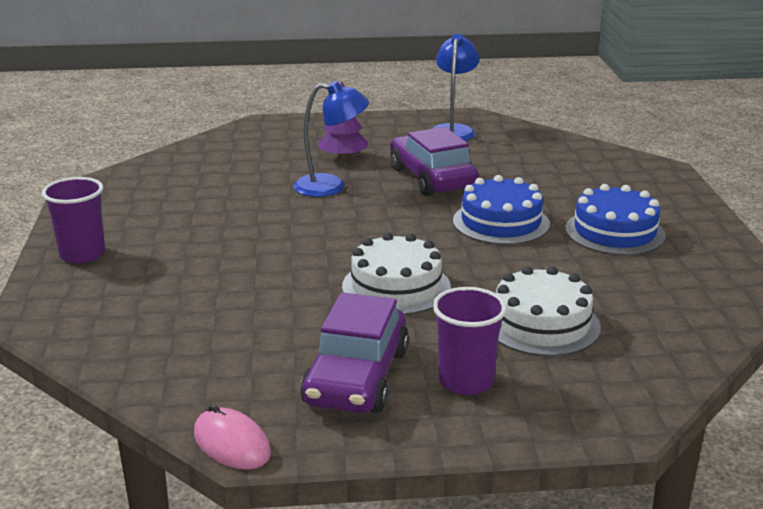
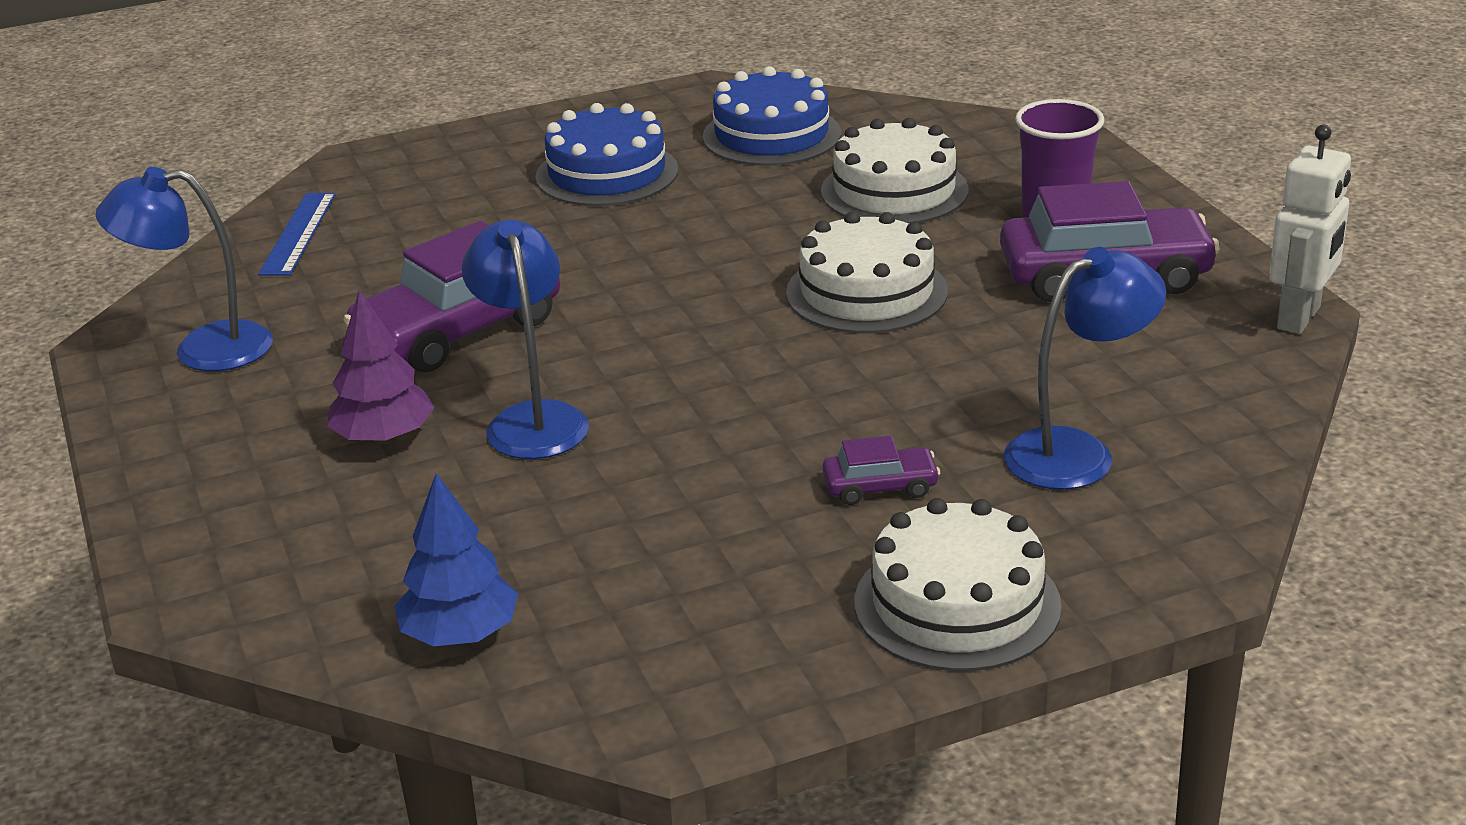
camera: 105 degrees left, 5 degrees up
(82, 254) = (957, 604): purple cup -> white cake
(163, 313) = (1077, 452): none -> blue lamp
(183, 161) = (461, 634): none -> blue tree
(191, 254) = (880, 486): none -> purple car
(231, 444) = (1299, 318): pink mouse -> white robot
(501, 222) = (614, 251): blue cake -> blue cake (771, 135)
(568, 151) = (298, 233): none -> blue ruler

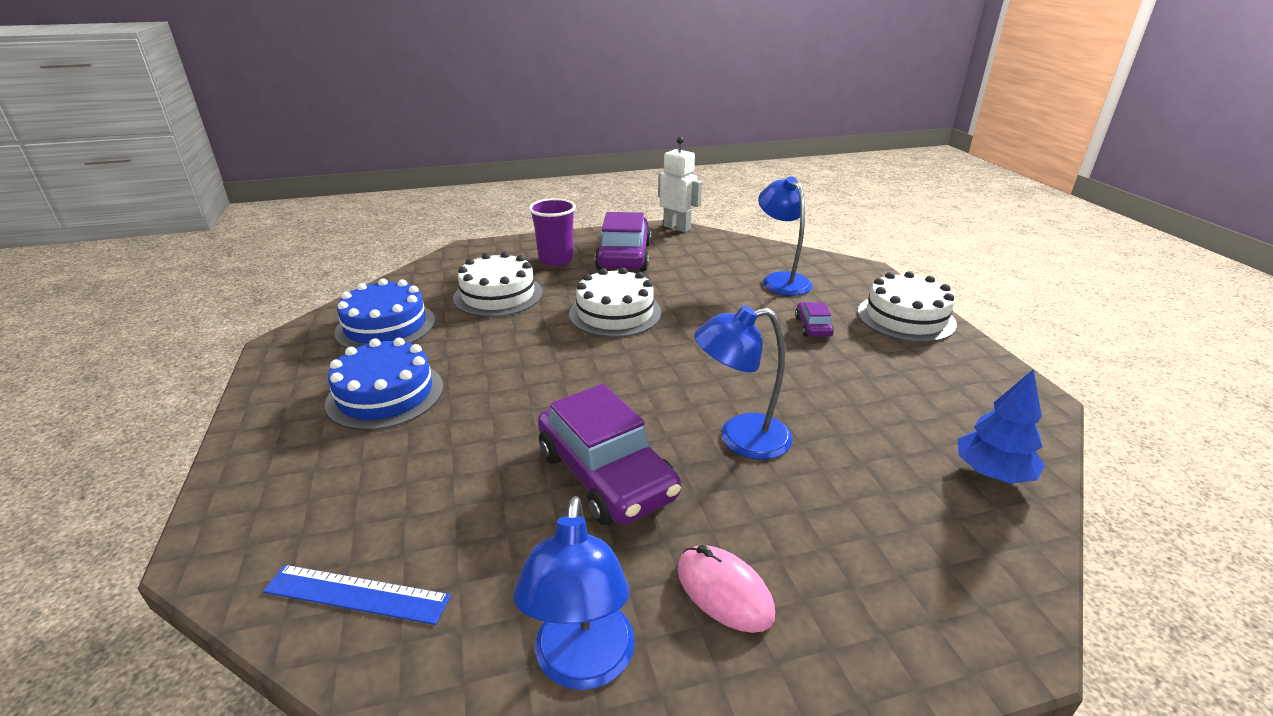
camera: 85 degrees left, 0 degrees up
(273, 416) = (724, 591): none -> pink mouse
(384, 438) = (762, 515): purple tree -> none

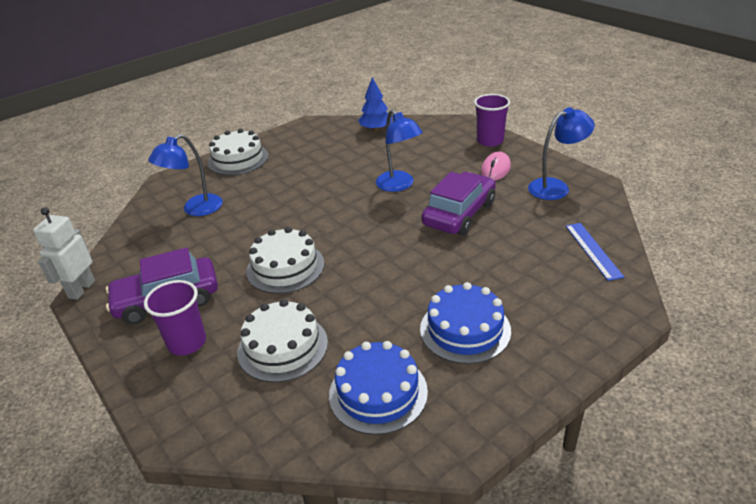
camera: 110 degrees left, 5 degrees up
(812, 326) = (265, 186): purple car -> none
(874, 649) = (490, 141): none -> purple cup

